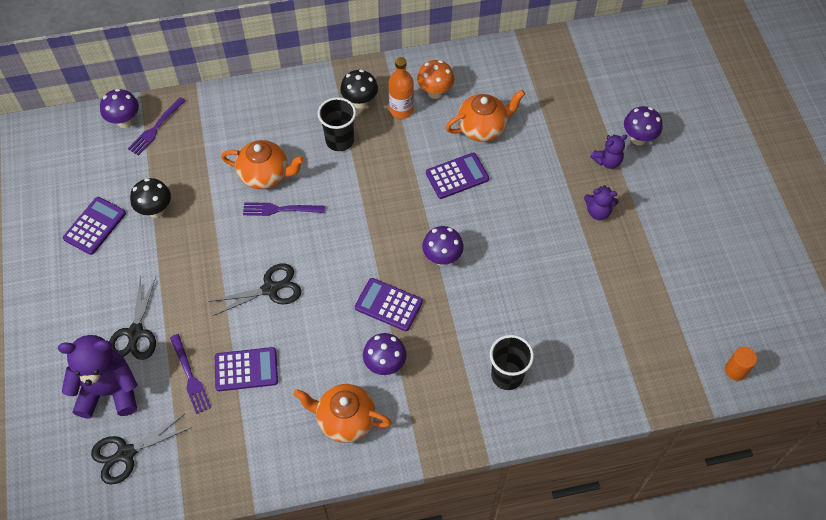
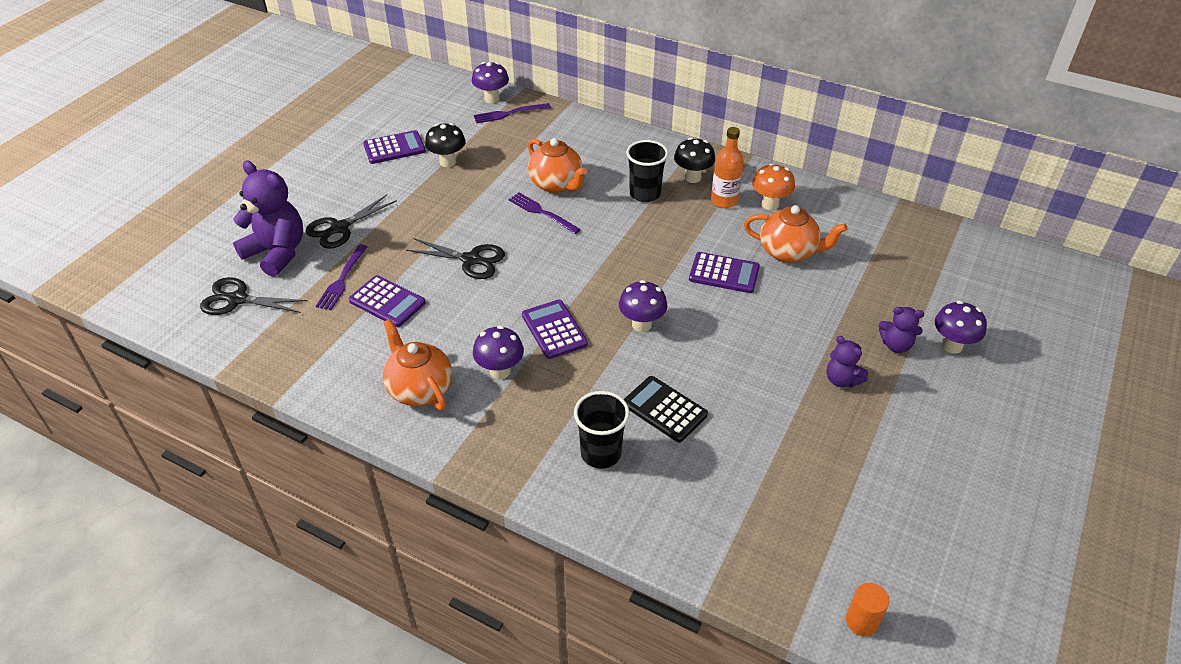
camera: 40 degrees right, 15 degrees down
(515, 313) = (664, 409): none -> black calculator

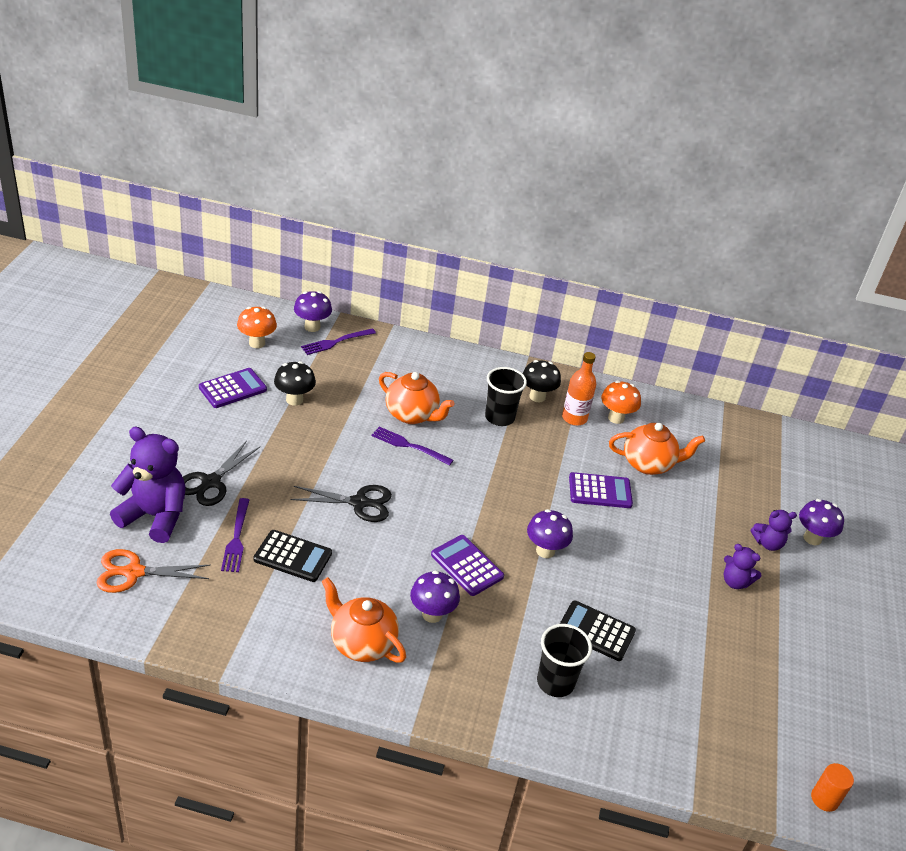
camera: 20 degrees left, 5 degrees down
(237, 299) = (134, 572): black scissors -> orange scissors
(387, 302) = (293, 556): purple calculator -> black calculator
(433, 110) = (257, 343): none -> orange mushroom

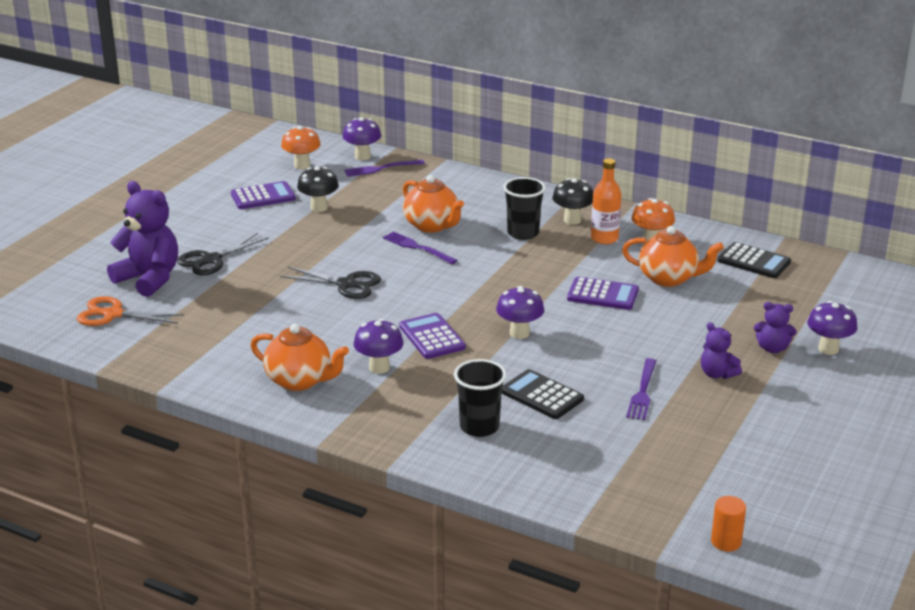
camera: 20 degrees right, 10 degrees down
(236, 538) = (217, 299): purple fork -> purple fork (642, 392)
(293, 556) = (264, 316): black calculator -> black calculator (754, 261)
(361, 643) = (300, 380): orange teapot -> orange teapot turned 150 degrees clockwise

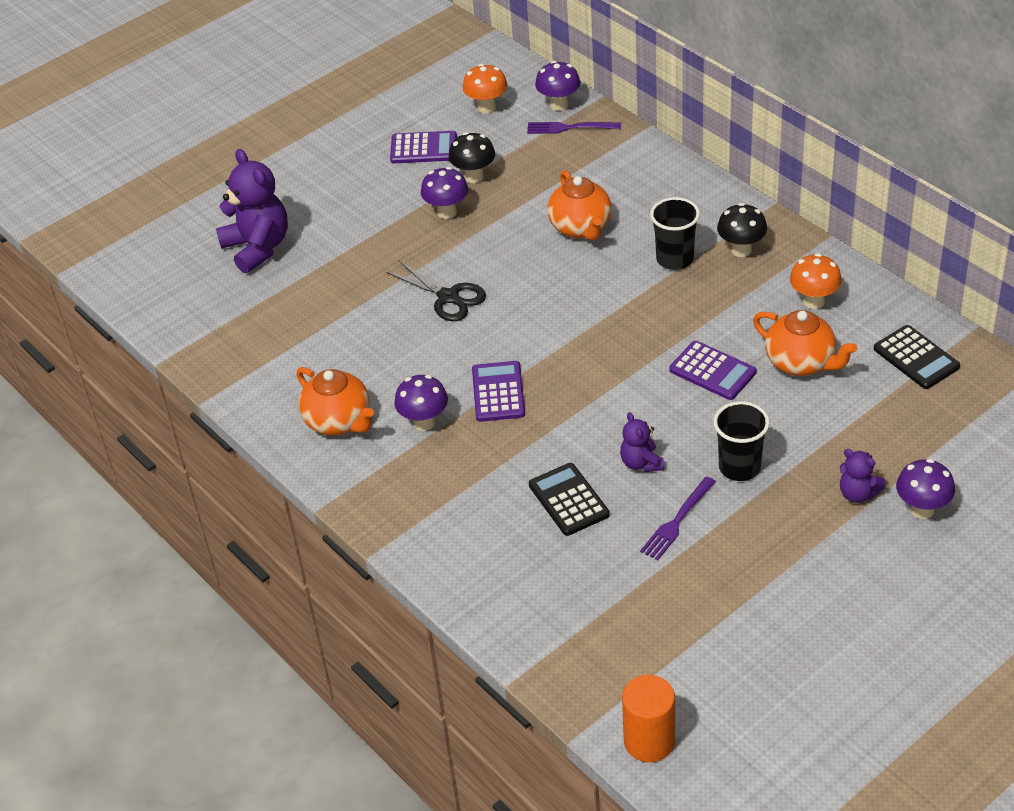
camera: 25 degrees right, 15 degrees up
(113, 314) = (203, 290): orange scissors -> none
(211, 260) = (329, 233): black scissors -> none
(417, 248) = (548, 258): purple fork -> none
(479, 427) = (483, 526): black cup -> black cup (739, 467)
(519, 333) = (591, 407): purple mushroom -> purple mushroom (447, 212)
(604, 238) = (762, 286): orange bottle -> none
(717, 374) = (773, 515): purple teddy bear -> purple teddy bear (641, 463)
(726, 542) = (649, 741): orange cylinder -> orange cylinder, size x1.58

